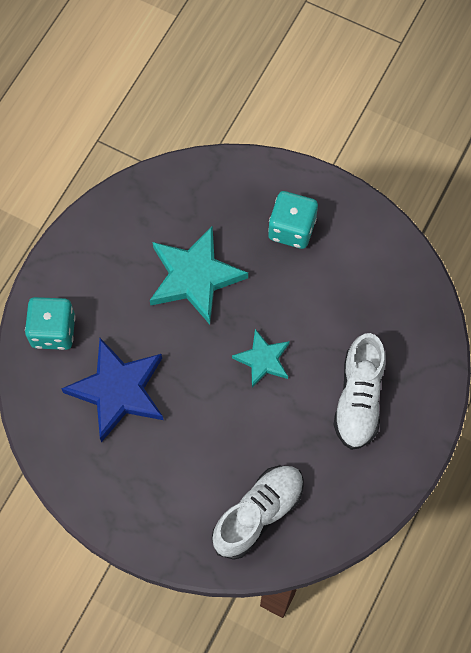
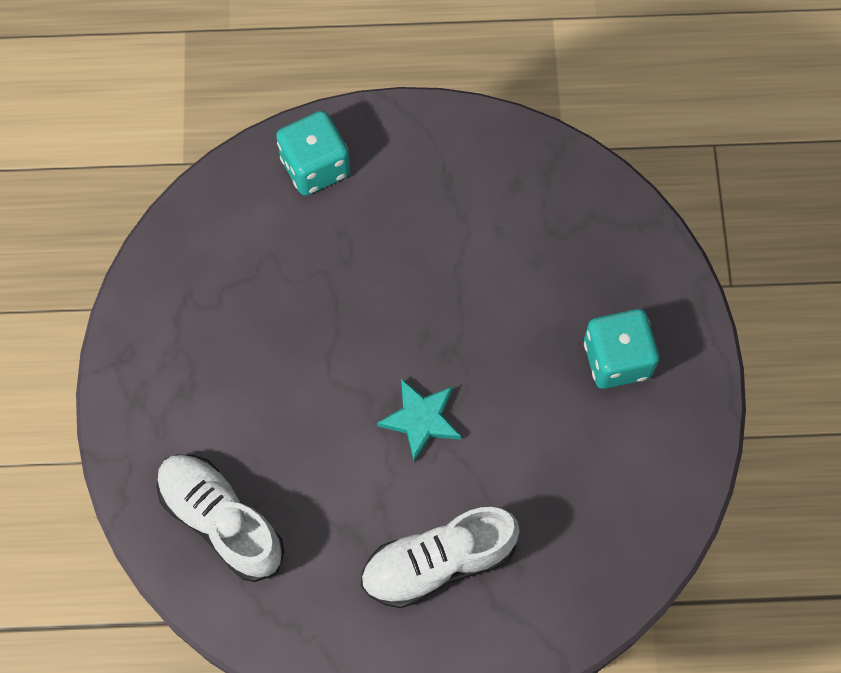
camera: 60 degrees right, 0 degrees up
(118, 391) = (284, 277): blue star -> none
(194, 277) = (480, 281): turquoise star -> none
(258, 514) = (221, 521): white shoe -> white shoe turned 150 degrees counterclockwise

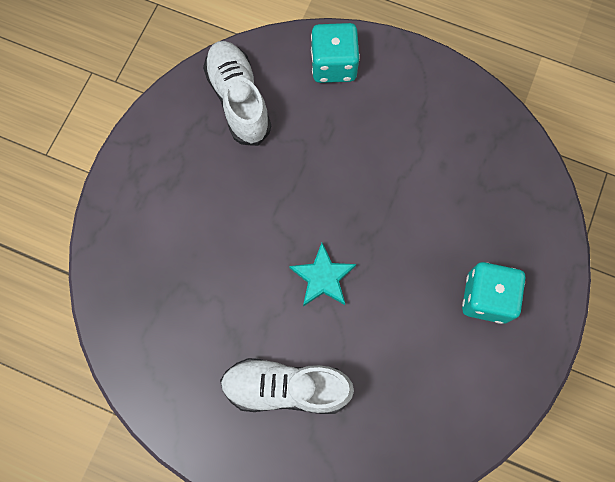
camera: 25 degrees right, 5 degrees up
(221, 521) = (150, 286): white shoe -> white shoe (238, 100)

